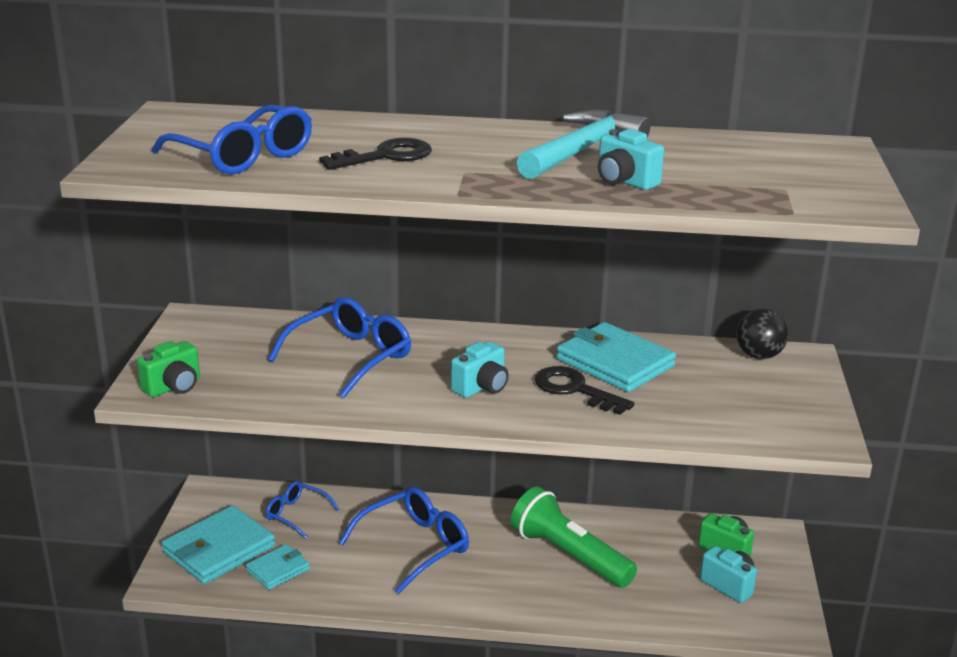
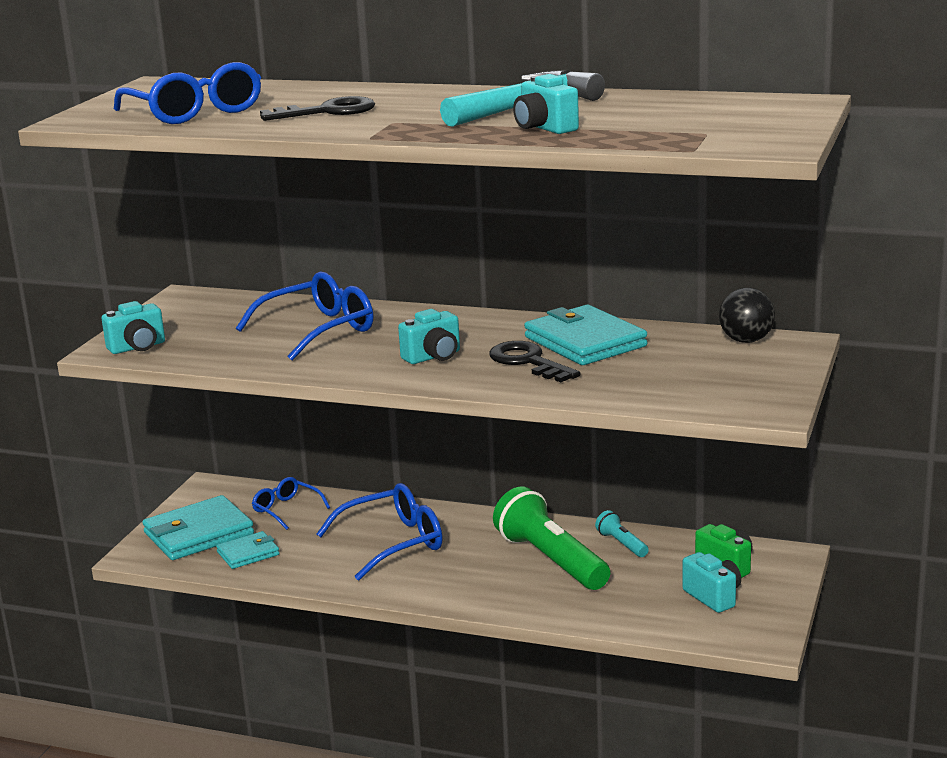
camera: 15 degrees right, 5 degrees down
(174, 387) = (137, 347): green camera -> turquoise camera
(625, 532) = (621, 544): none -> turquoise flashlight

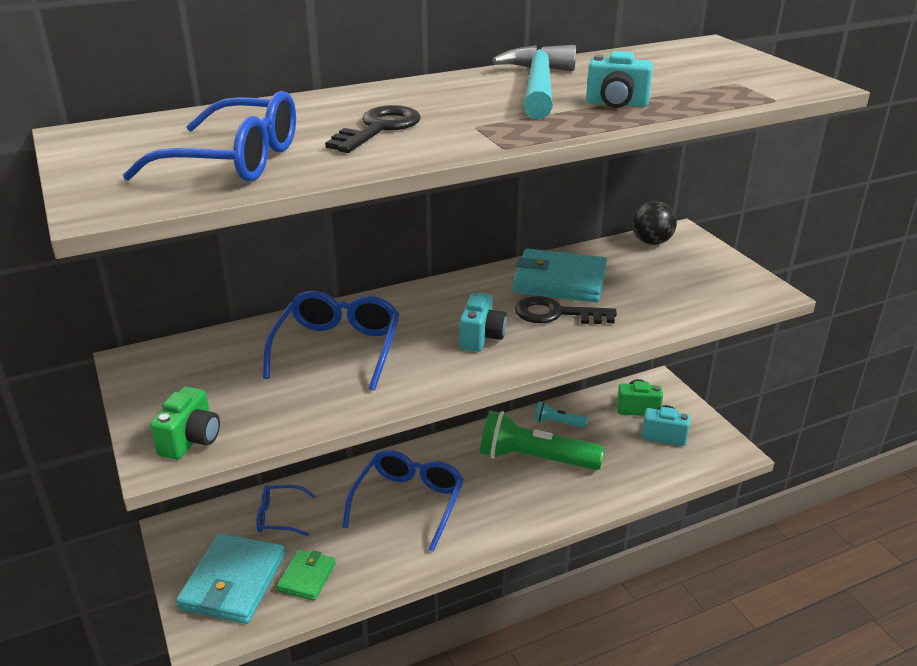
camera: 45 degrees left, 10 degrees up
(137, 347) = (191, 440): turquoise camera -> green camera
(248, 553) = (306, 577): turquoise wallet -> green wallet

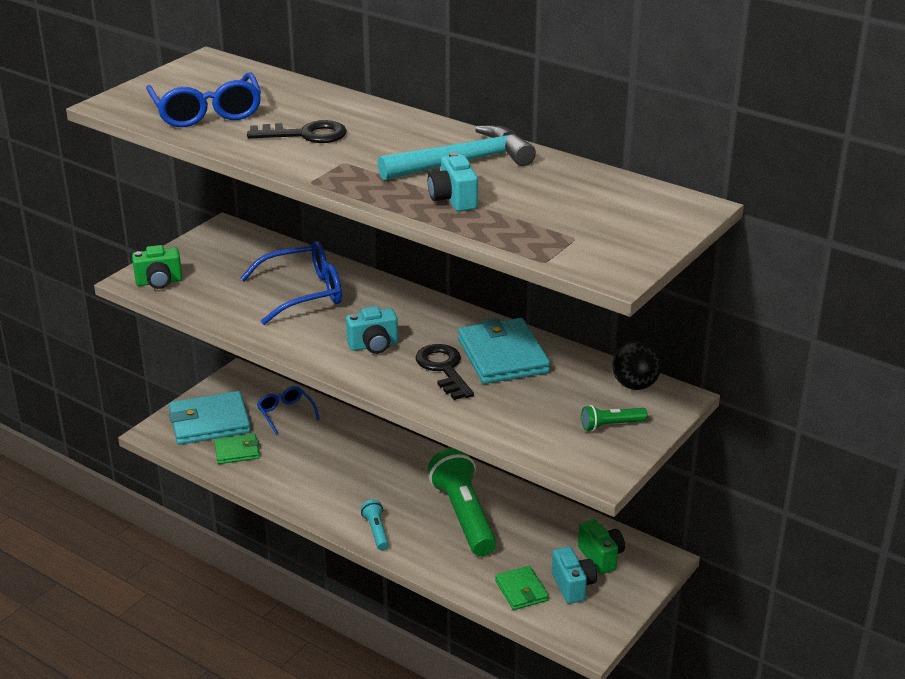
camera: 60 degrees right, 0 degrees up
(408, 502) = (350, 467): blue glasses -> none
(558, 423) = (528, 513): turquoise flashlight -> turquoise flashlight (376, 531)
(653, 464) = (521, 590): none -> green wallet
(702, 268) = (611, 425): none -> green flashlight

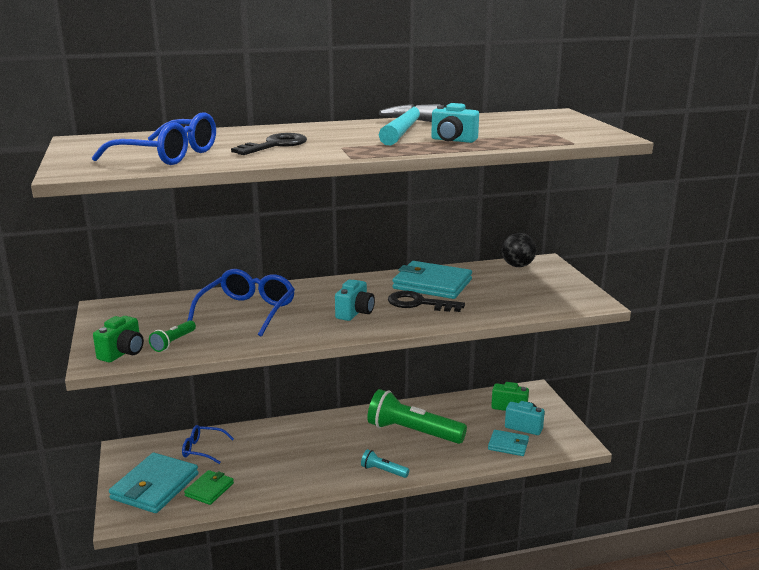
camera: 50 degrees left, 10 degrees down
(521, 590) = (508, 445): green wallet -> turquoise wallet
(611, 425) = (549, 284): green flashlight -> green flashlight (173, 342)

